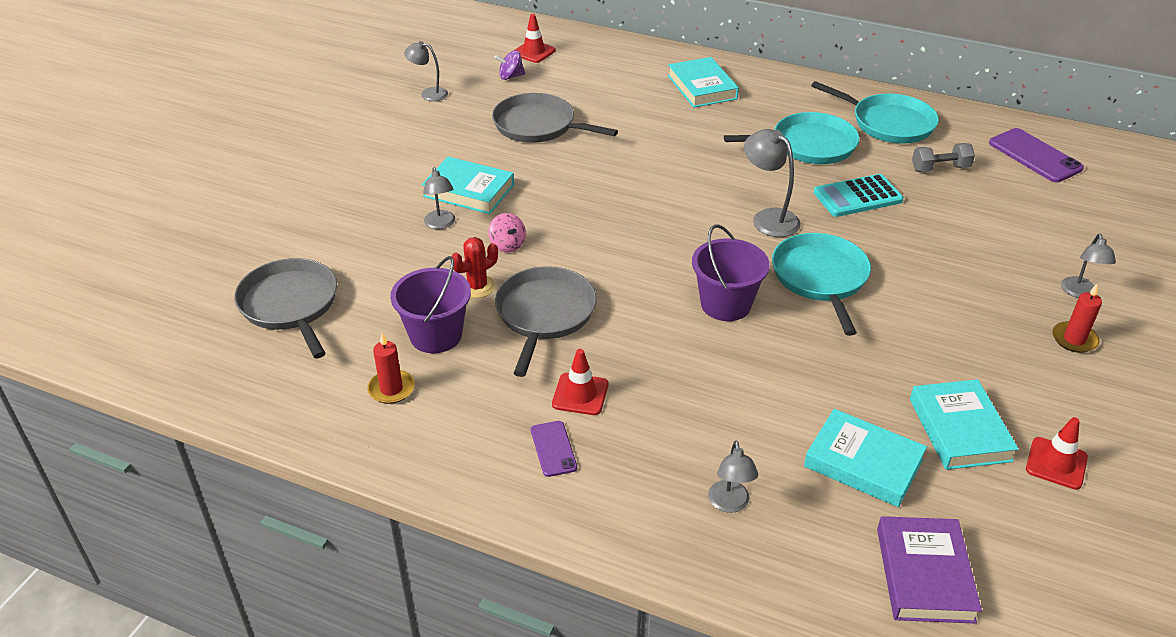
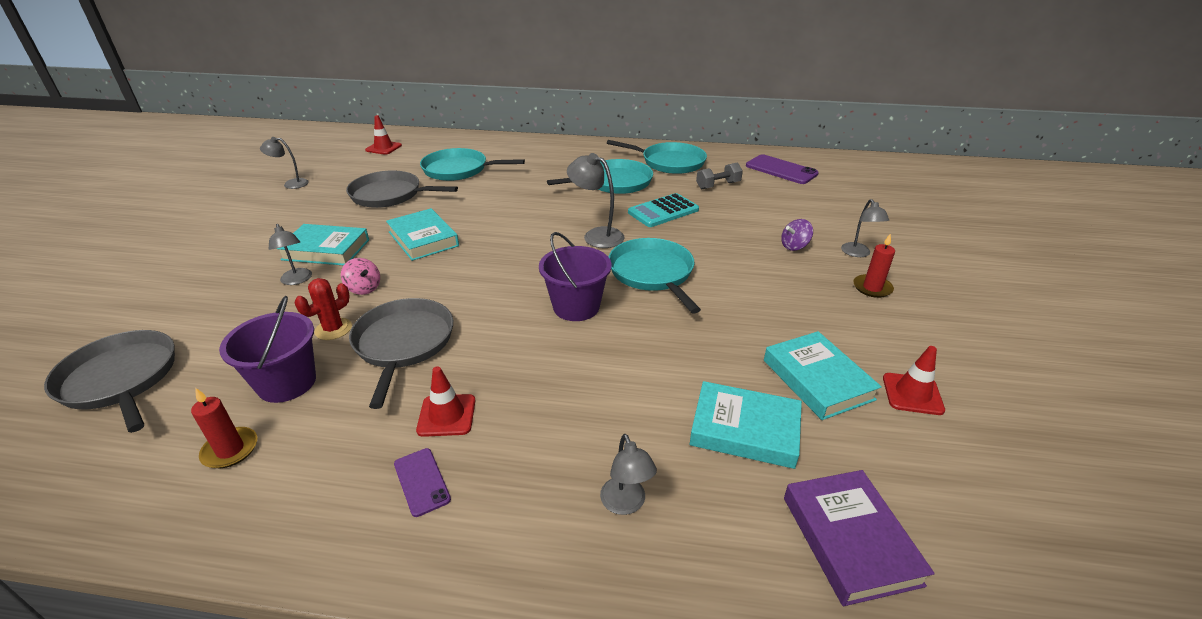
camera: 15 degrees left, 5 degrees down
(510, 76) = (364, 165): purple spinning top -> purple spinning top (794, 246)
(621, 99) = (458, 170): none -> turquoise pan
(702, 87) = (523, 156): turquoise book -> turquoise book (423, 239)

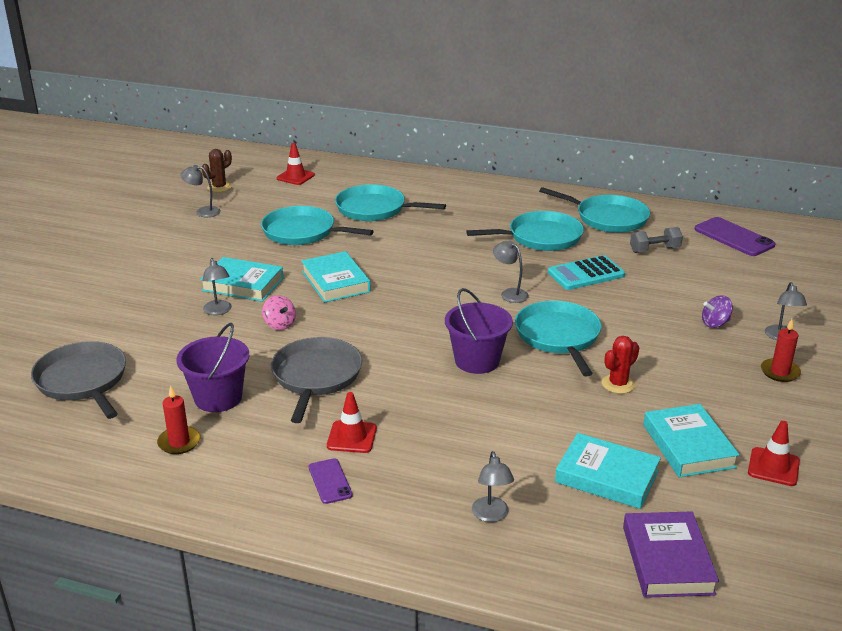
camera: 10 degrees right, 5 degrees down
(309, 161) = (219, 187): none -> brown cactus
(333, 329) = (254, 358): red cactus -> red cactus (618, 384)
(389, 195) = (302, 232): grey pan -> turquoise pan
(596, 235) = (510, 293): grey lamp -> grey lamp, size x0.66

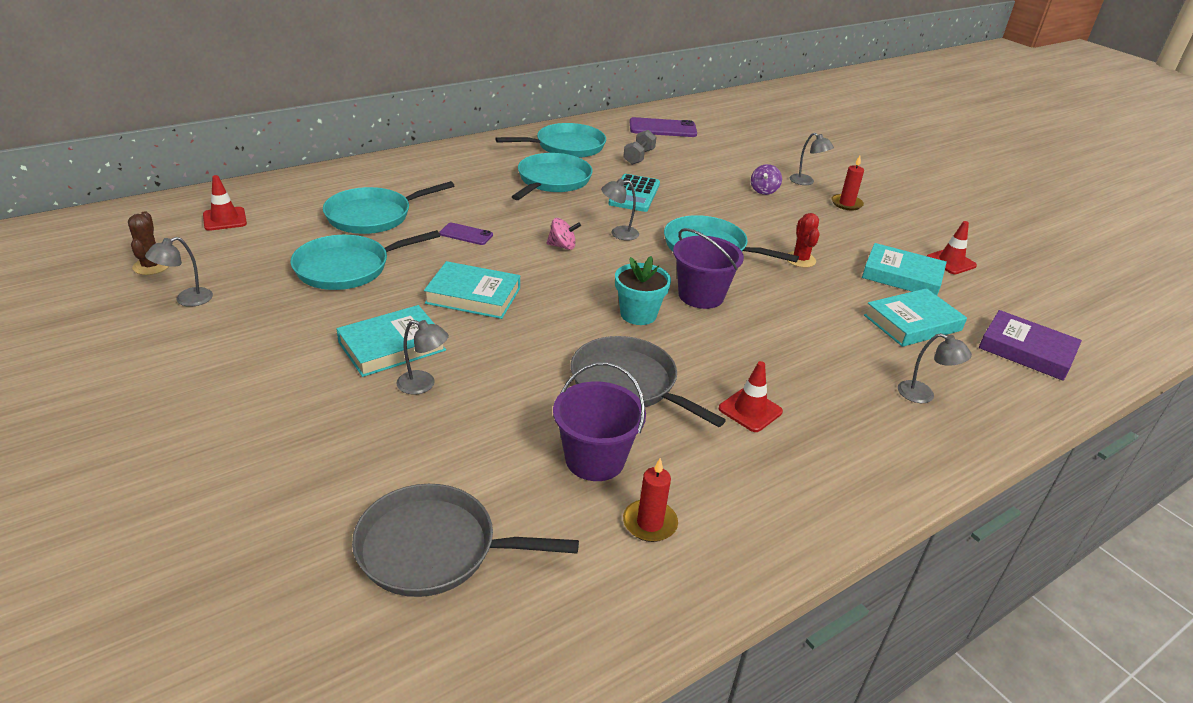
camera: 55 degrees left, 5 degrees up
(280, 324) = (506, 361): pink spinning top -> pink spinning top (562, 246)
(330, 481) = (808, 454): purple phone -> purple phone (466, 234)
(408, 346) = (638, 314): none -> turquoise flower pot

